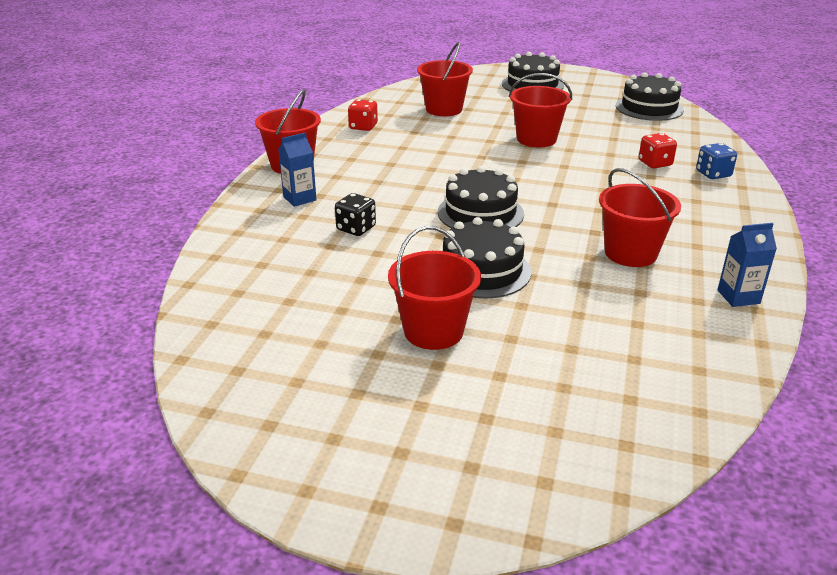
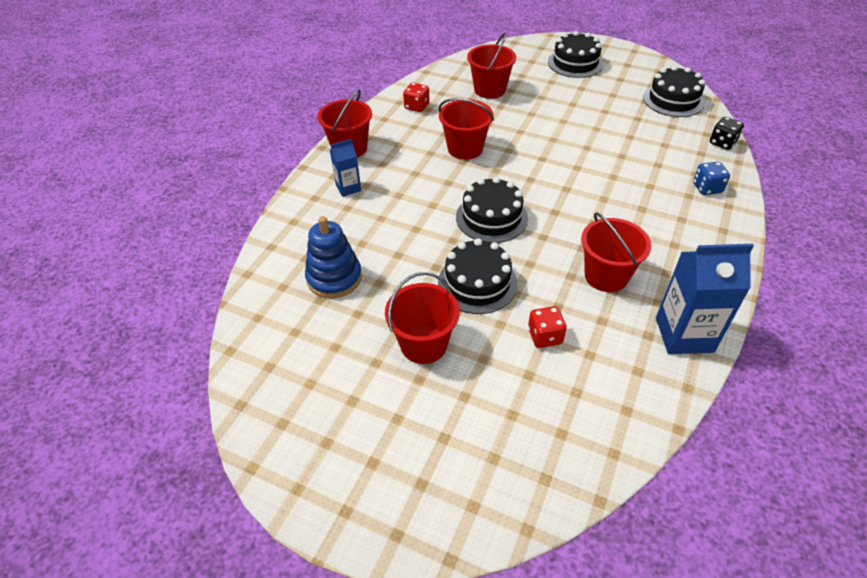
camera: 10 degrees right, 15 degrees up
(303, 279) = (334, 278): none -> blue stacking toy
(356, 228) = (386, 226): black dice -> black dice (722, 143)
(536, 139) = (561, 132): red bucket -> red bucket (465, 149)
(655, 163) = (658, 170): red dice -> red dice (545, 336)
(738, 297) = (684, 335): blue carton -> blue carton, size x1.81

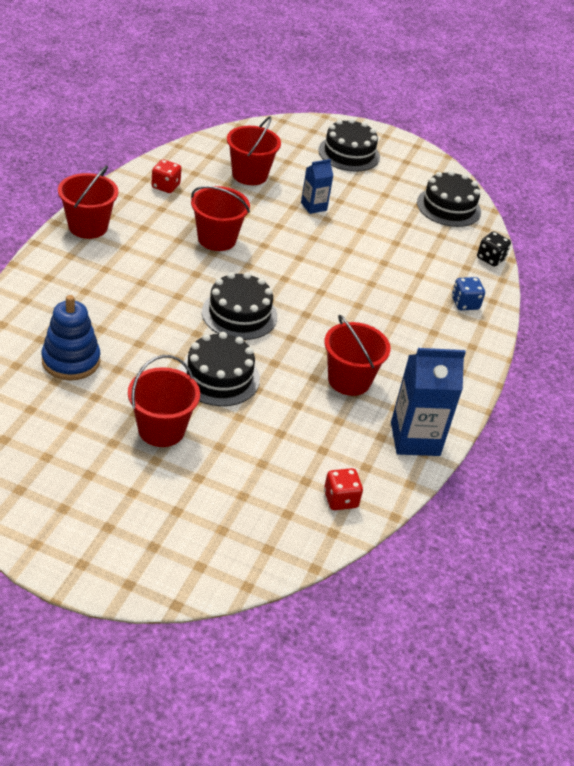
camera: 10 degrees left, 5 degrees down
(348, 188) = (86, 270): blue carton -> blue carton (313, 206)
(545, 336) = (281, 431): red dice -> red dice (340, 499)

